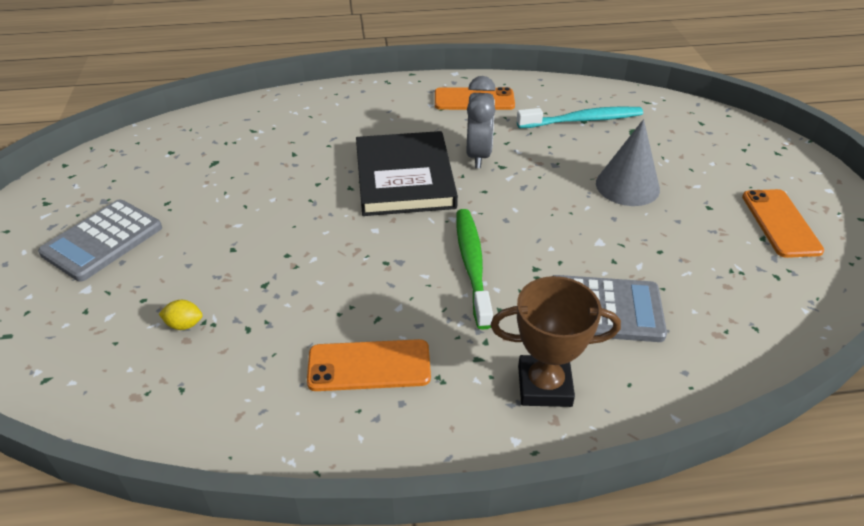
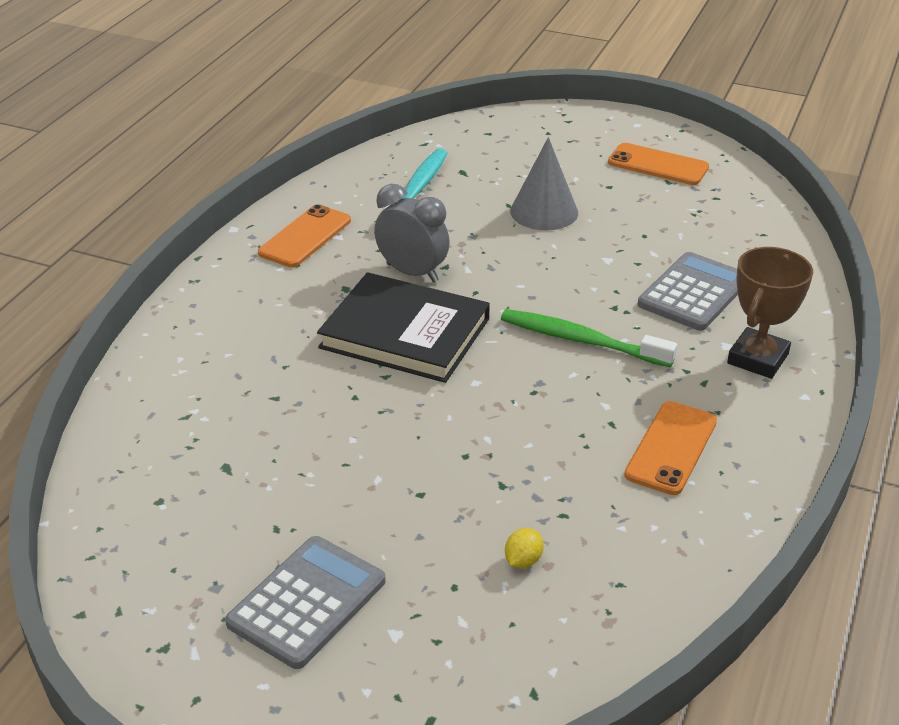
camera: 60 degrees left, 5 degrees down
(102, 240) = (307, 602): grey calculator -> grey calculator turned 120 degrees counterclockwise

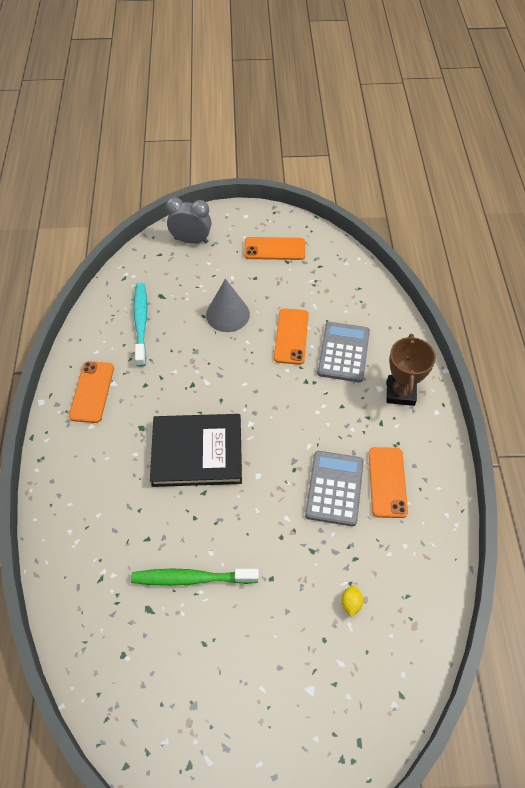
camera: 25 degrees left, 20 degrees up
(307, 602) = (251, 691): grey calculator -> grey calculator (334, 488)
(412, 273) = (175, 398): grey clock -> grey clock (191, 240)
(581, 340) = (300, 416): green toothbrush -> green toothbrush (191, 578)
(623, 256) = (291, 336): none -> orange phone

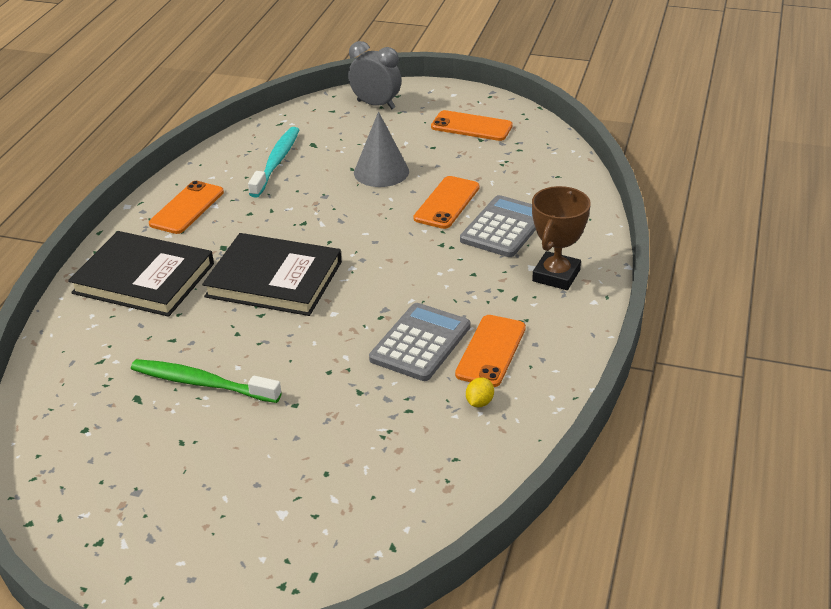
camera: 20 degrees right, 20 degrees down
(93, 479) = (144, 278): none -> black book
(351, 603) = (379, 448): yellow lemon -> yellow lemon (479, 402)

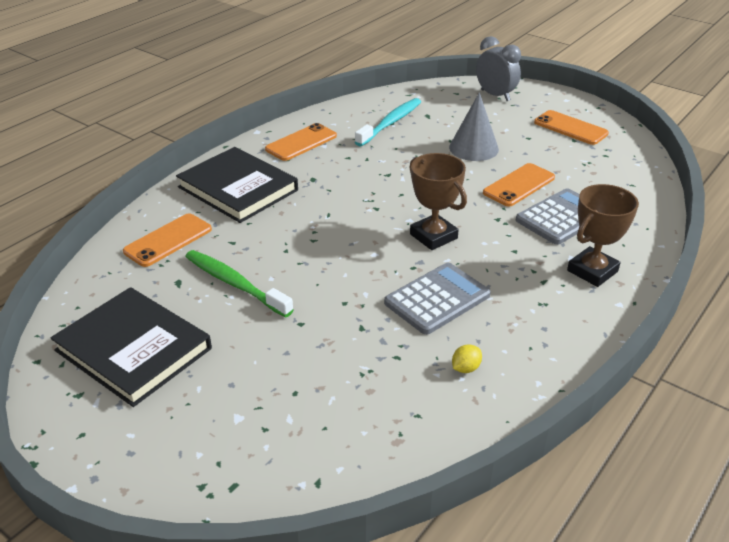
camera: 20 degrees right, 0 degrees up
(274, 279) = (339, 214): black book -> black book (133, 349)
(385, 279) = (433, 236): none -> brown trophy
(491, 351) = (499, 324): orange phone -> orange phone (168, 240)

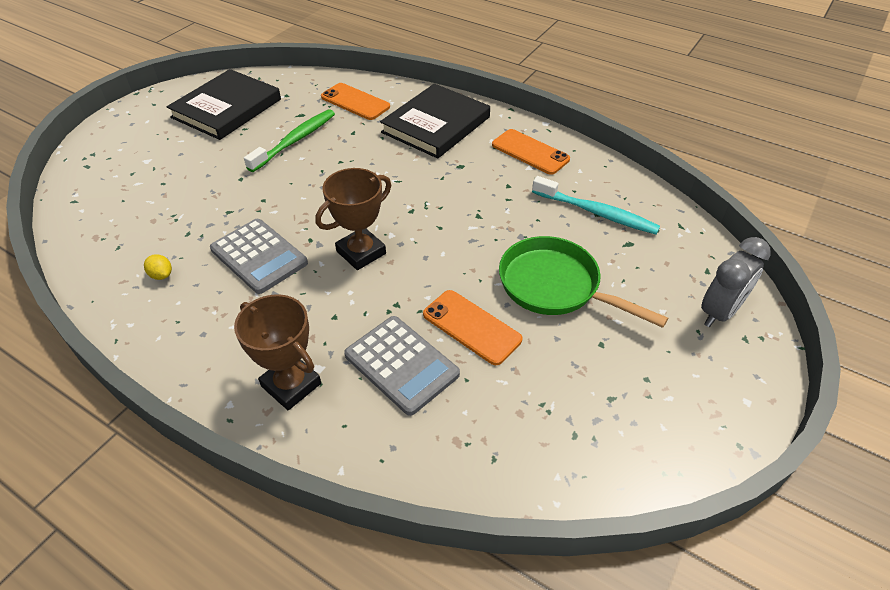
camera: 85 degrees right, 10 degrees up
(473, 148) = (555, 286): grey cone -> green pan
(570, 128) = (647, 397): orange phone -> none

